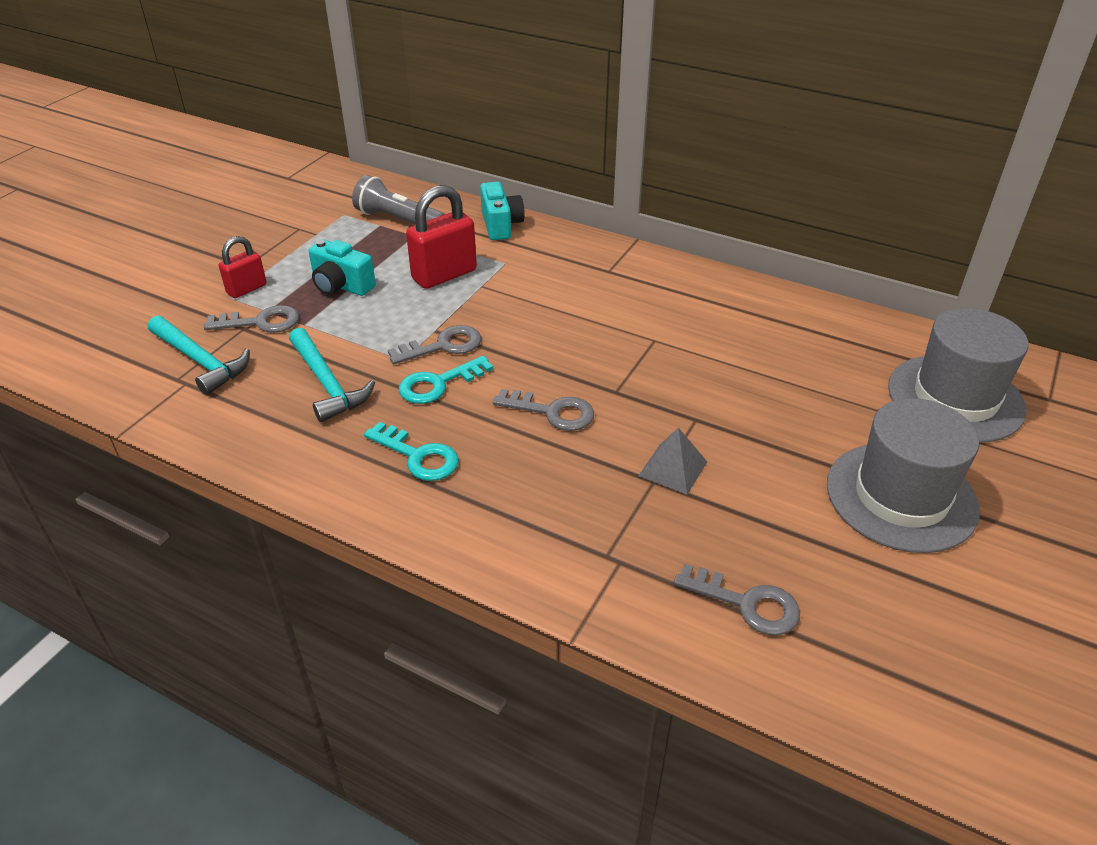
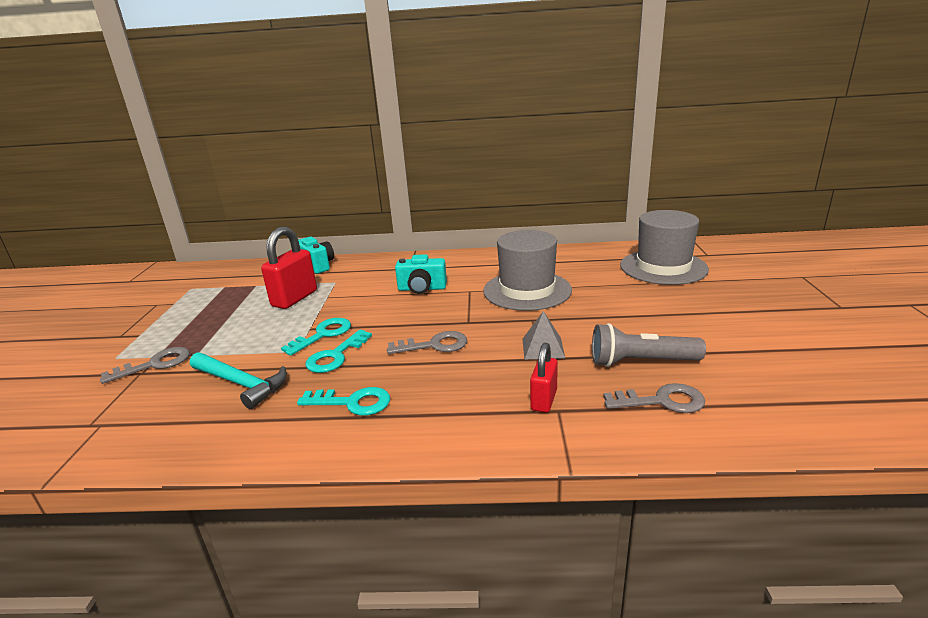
camera: 25 degrees left, 15 degrees down
(200, 361) = (108, 405): turquoise hammer -> none
(247, 289) = (129, 349): red padlock -> red padlock (544, 400)
(341, 286) = (214, 325): turquoise camera -> turquoise camera (422, 289)
(399, 220) = (238, 281): grey flashlight -> grey flashlight (641, 362)
(443, 346) = (323, 335): grey key -> turquoise key
(901, 496) = (686, 317): grey hat -> grey hat (527, 290)

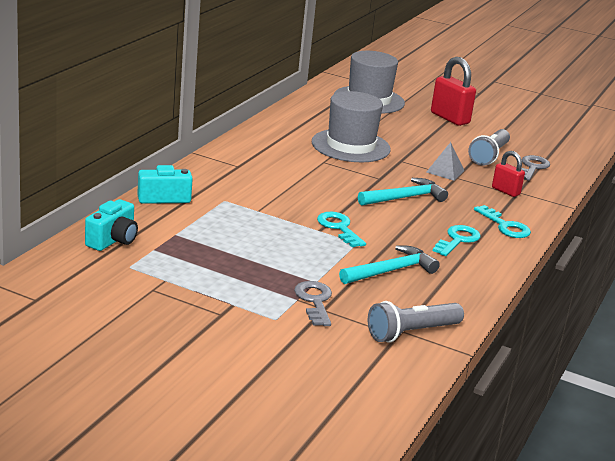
camera: 70 degrees left, 0 degrees up
(94, 432) = (412, 333): none -> grey flashlight
(294, 299) = (242, 224): red padlock -> red padlock (450, 118)
(336, 356) = (383, 231): turquoise key -> turquoise key (505, 226)
(422, 289) = (295, 174): turquoise camera -> turquoise camera (113, 240)
(434, 345) = (404, 198): grey key -> turquoise hammer

